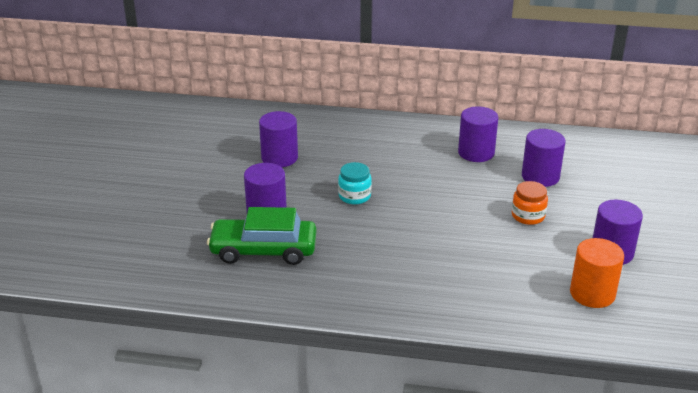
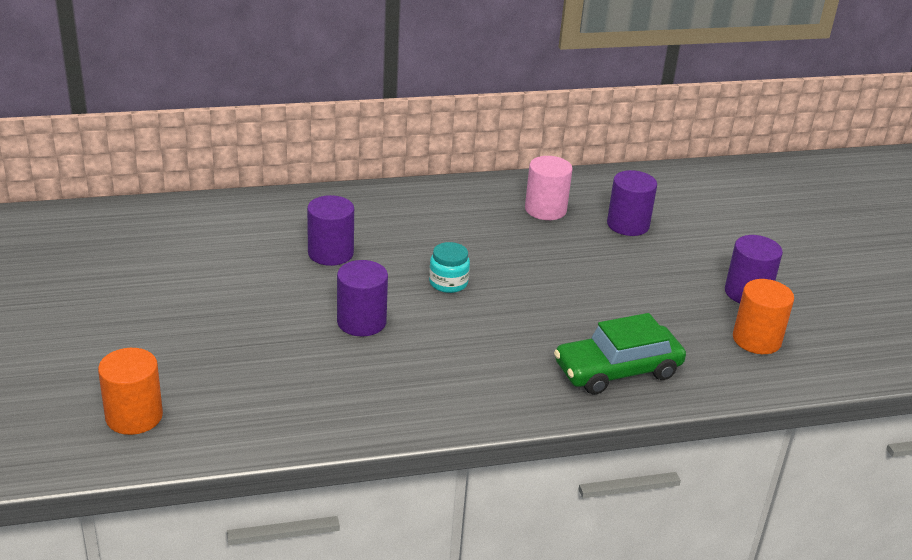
camera: 25 degrees left, 0 degrees up
(61, 247) = (134, 416): none -> orange cylinder
(263, 250) = (388, 366): green car -> green car (617, 370)
(476, 153) = (545, 209): purple cylinder -> pink cylinder
(528, 216) = (643, 270): orange jar -> none

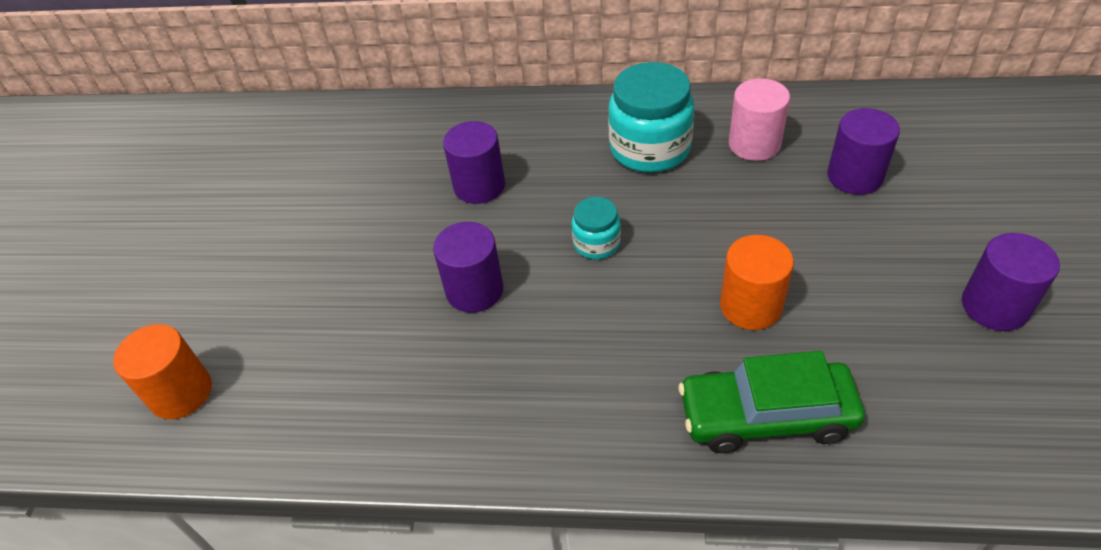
camera: 25 degrees right, 15 degrees up
(464, 218) = (650, 148): none -> turquoise jar
(756, 340) = (987, 391): orange cylinder -> orange cylinder (750, 306)

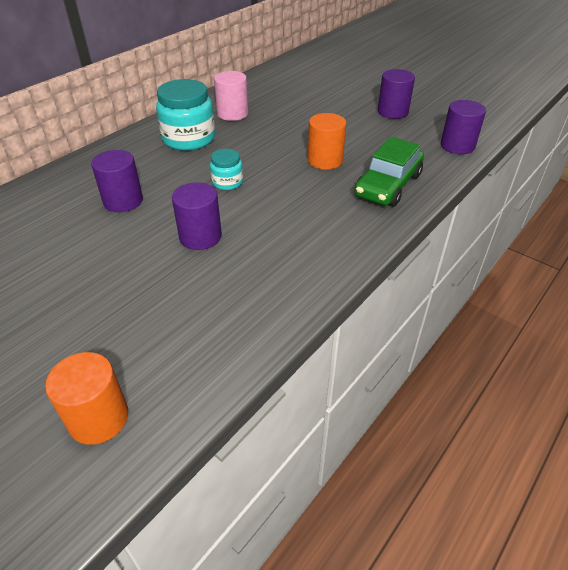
camera: 60 degrees left, 5 degrees down
(855, 176) = (288, 103): purple cylinder -> purple cylinder (457, 146)

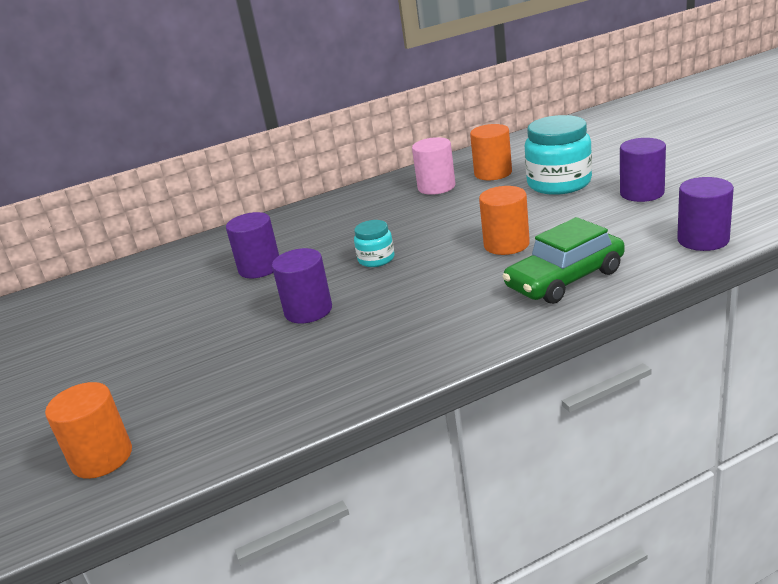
camera: 30 degrees right, 15 degrees down
(189, 139) = (369, 211): turquoise jar -> turquoise jar (559, 183)
(271, 99) = (493, 173): none -> orange cylinder

